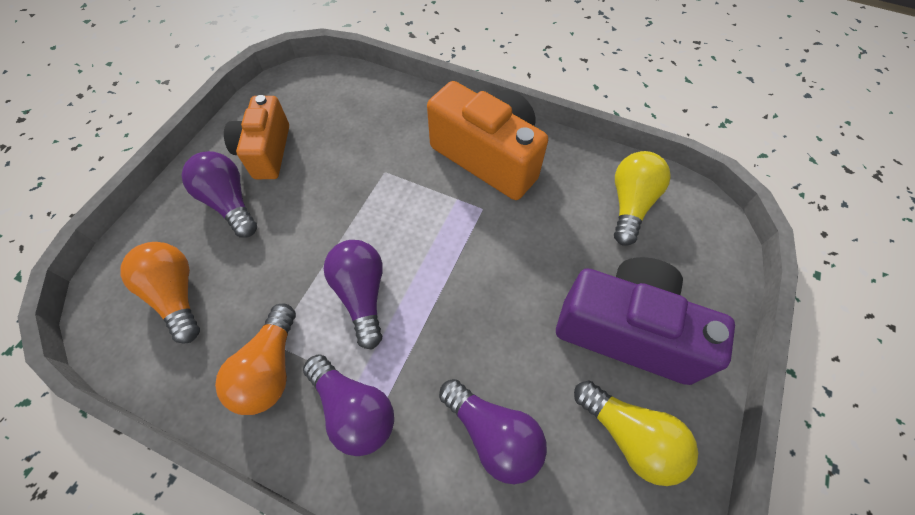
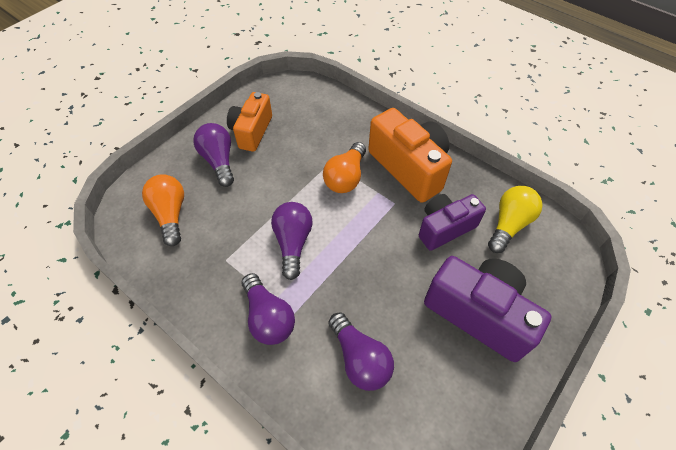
camera: 15 degrees right, 5 degrees down
(270, 369) = (219, 276): orange light bulb -> orange light bulb (346, 177)
(554, 227) = (444, 228): none -> purple camera
(629, 436) = (459, 386): yellow light bulb -> none

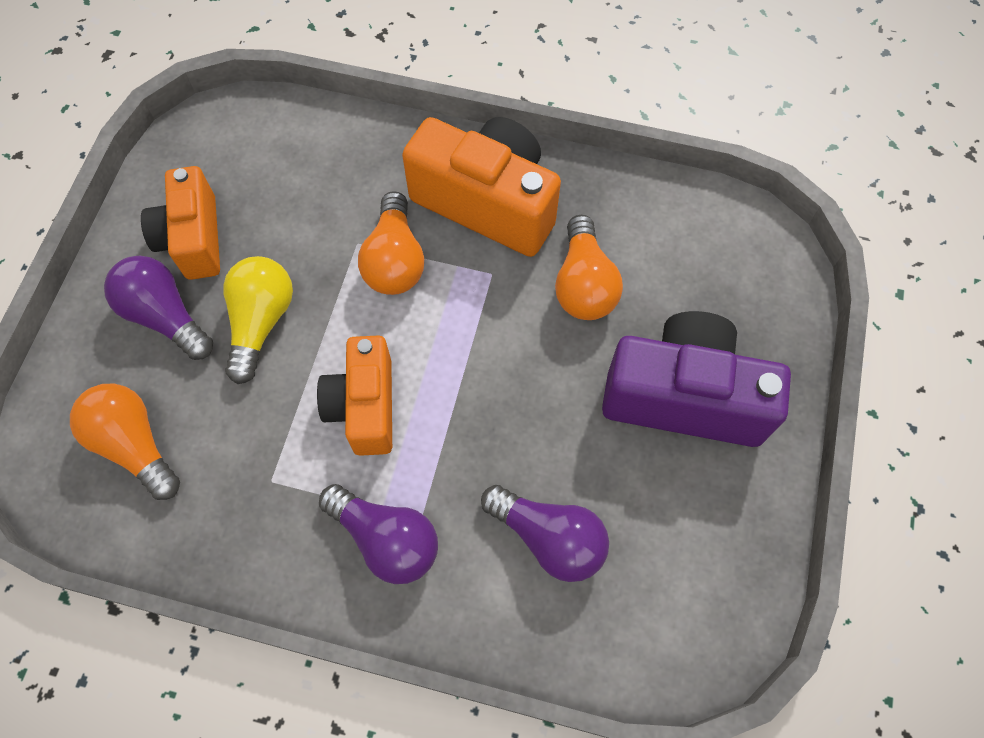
camera: 25 degrees left, 10 degrees up
(293, 243) = (364, 406): purple light bulb -> orange camera
(444, 228) = (583, 284): purple camera -> orange light bulb
(509, 224) = (673, 240): yellow light bulb -> yellow light bulb (261, 322)

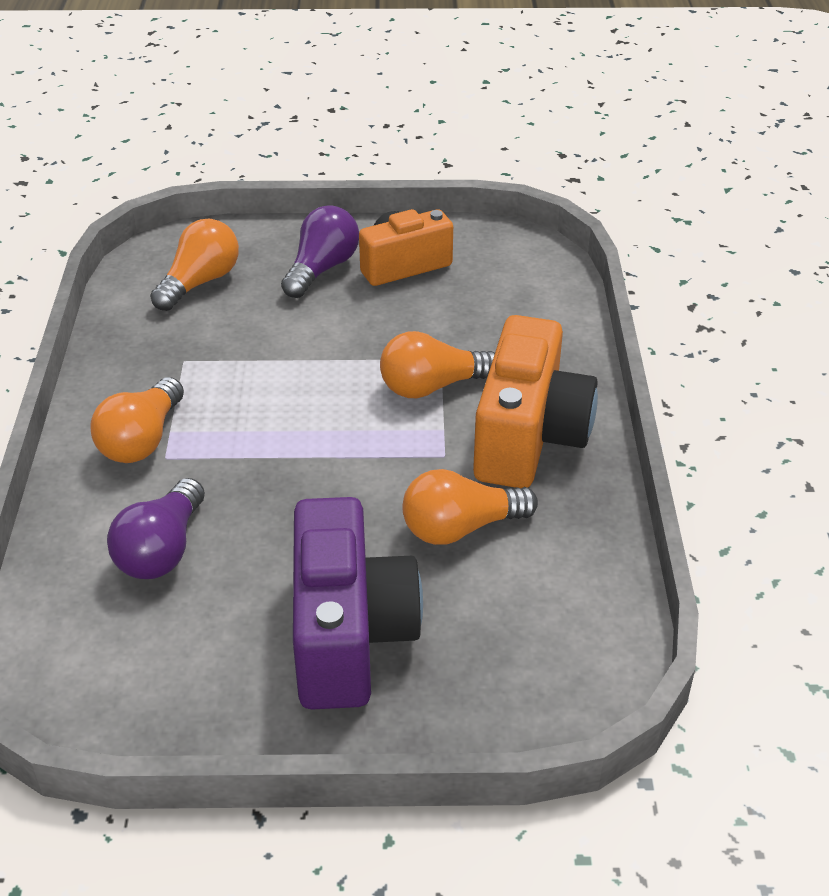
camera: 75 degrees right, 25 degrees down
(261, 322) = (334, 321): yellow light bulb -> none
(364, 406) = (269, 400): orange camera -> none
(386, 539) = (142, 440): purple light bulb -> orange light bulb

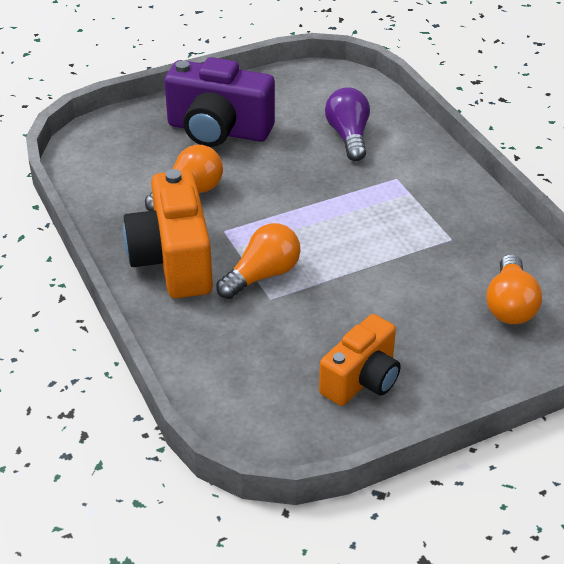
camera: 155 degrees right, 0 degrees up
(142, 440) = (421, 183): orange light bulb -> none
(322, 269) = (427, 351): purple light bulb -> none
(349, 635) = (218, 130): purple camera -> purple camera turned 45 degrees counterclockwise

